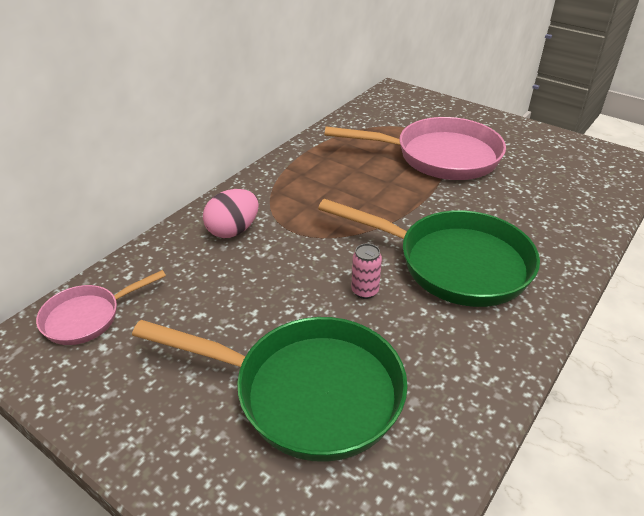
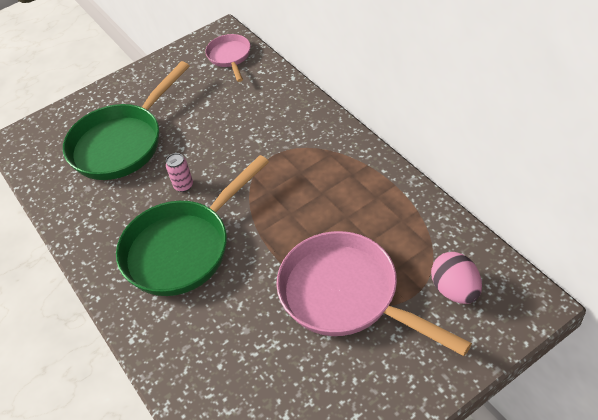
camera: 115 degrees right, 10 degrees up
(233, 230) = (285, 123): pink egg -> pink egg (455, 290)
(439, 157) = (346, 295): pink pan -> pink pan turned 105 degrees clockwise

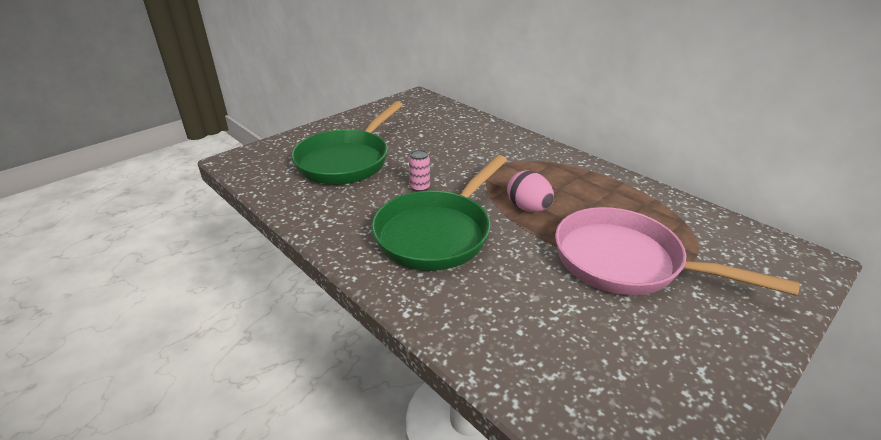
camera: 15 degrees left, 15 degrees down
(230, 57) = (431, 108): pink pan -> none
(455, 290) = (731, 253): pink egg -> pink egg (528, 208)

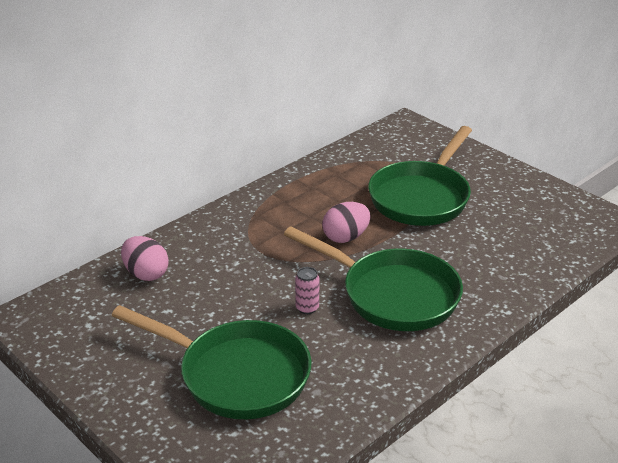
camera: 90 degrees left, 0 degrees up
(462, 125) = (146, 274): none -> pink egg
(626, 262) = (422, 197): pink pan -> green pan

